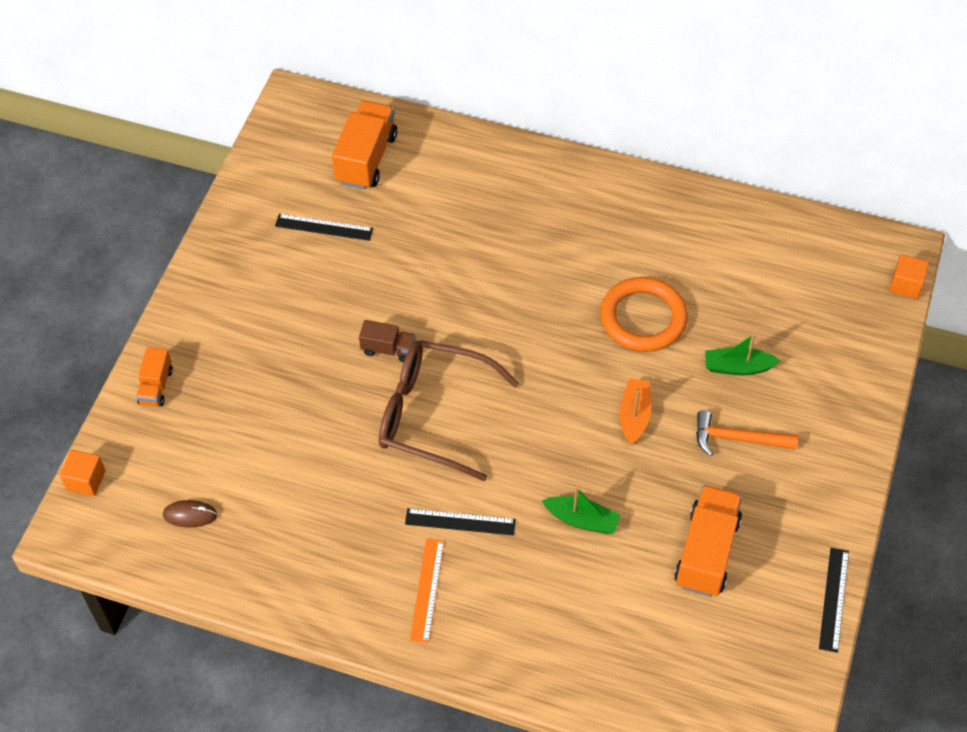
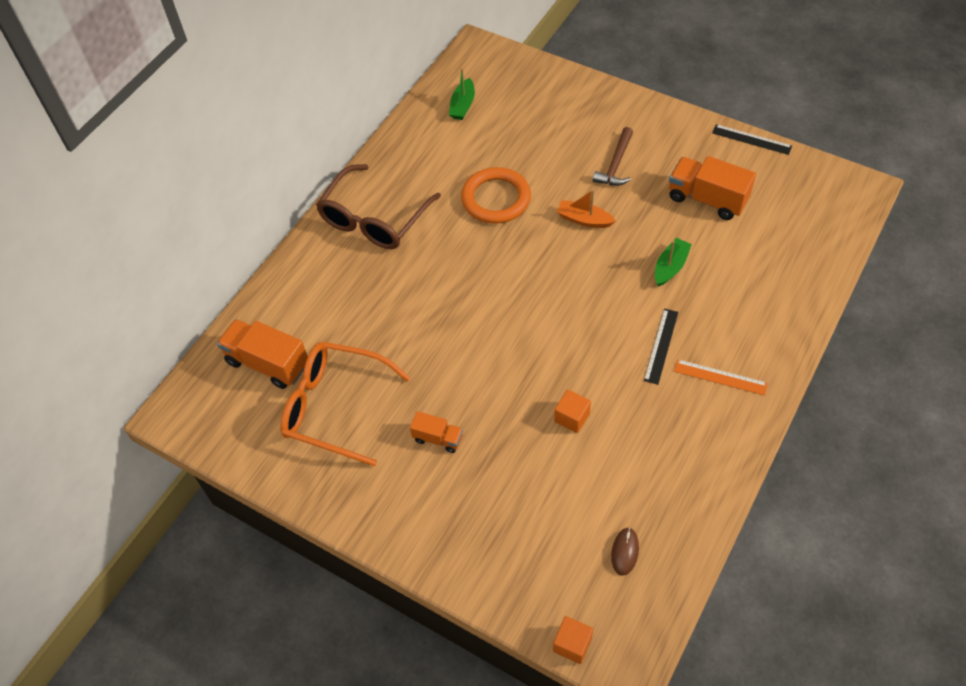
camera: 75 degrees left, 0 degrees up
(156, 386) = (478, 570): orange truck -> orange truck (438, 438)
(324, 227) = (335, 407): black ruler -> orange glasses
(388, 349) = (483, 373): brown truck -> none
(433, 415) = (556, 350): brown glasses -> brown glasses (374, 219)
(737, 438) = (615, 164): orange hammer -> brown hammer
(738, 367) = (554, 152): green boat -> green boat (462, 105)
(905, 285) = (506, 51): orange cube -> orange cube (572, 417)

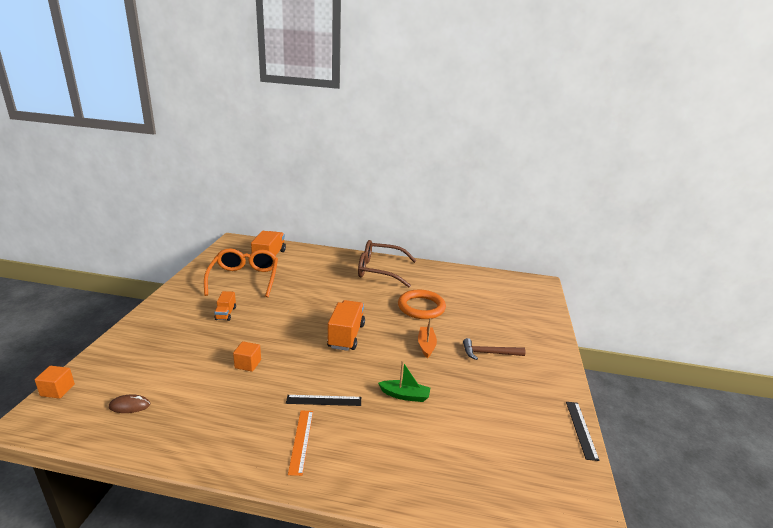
camera: 65 degrees right, 30 degrees down
(462, 105) = (488, 285): green boat -> none
(707, 199) = (490, 408): orange truck -> orange truck (346, 336)

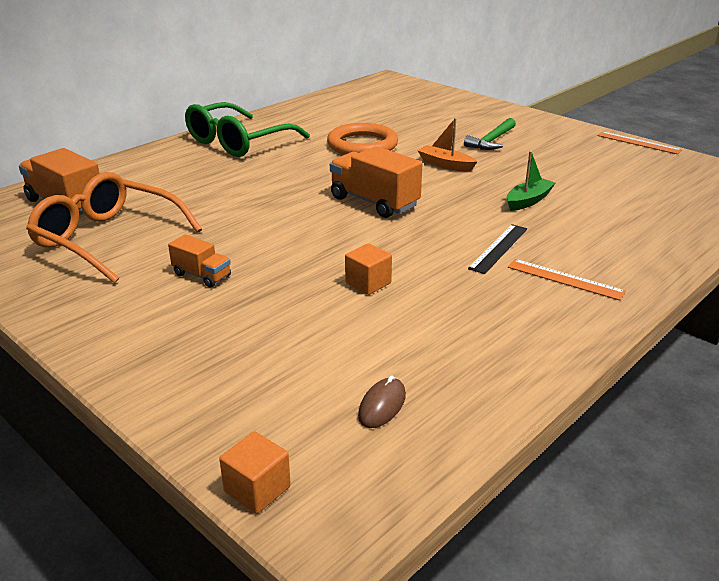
camera: 55 degrees left, 5 degrees up
(379, 270) = (238, 142): brown glasses -> green glasses
(489, 353) = (491, 141): brown hammer -> green hammer
(581, 429) = (638, 143): black ruler -> orange ruler

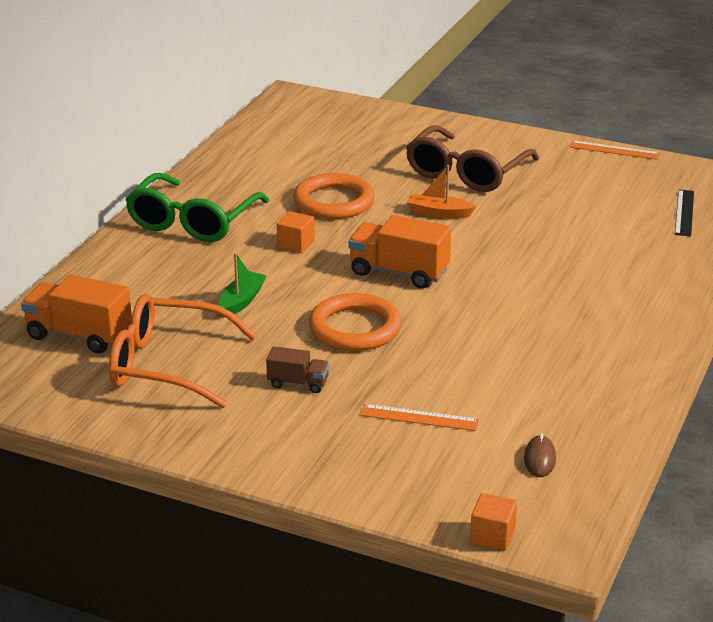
camera: 20 degrees left, 0 degrees up
(202, 275) = (298, 383): orange truck -> brown truck
(296, 239) = (355, 328): none -> orange ring
(368, 283) = (455, 359): orange cube -> orange cube (296, 244)
(491, 141) = (466, 172): green hammer -> brown glasses
(498, 248) = (547, 301): black ruler -> black ruler (684, 212)
(528, 201) = (545, 243): green boat -> green boat (241, 301)
(565, 279) = (620, 321): orange ruler -> orange ruler (419, 417)

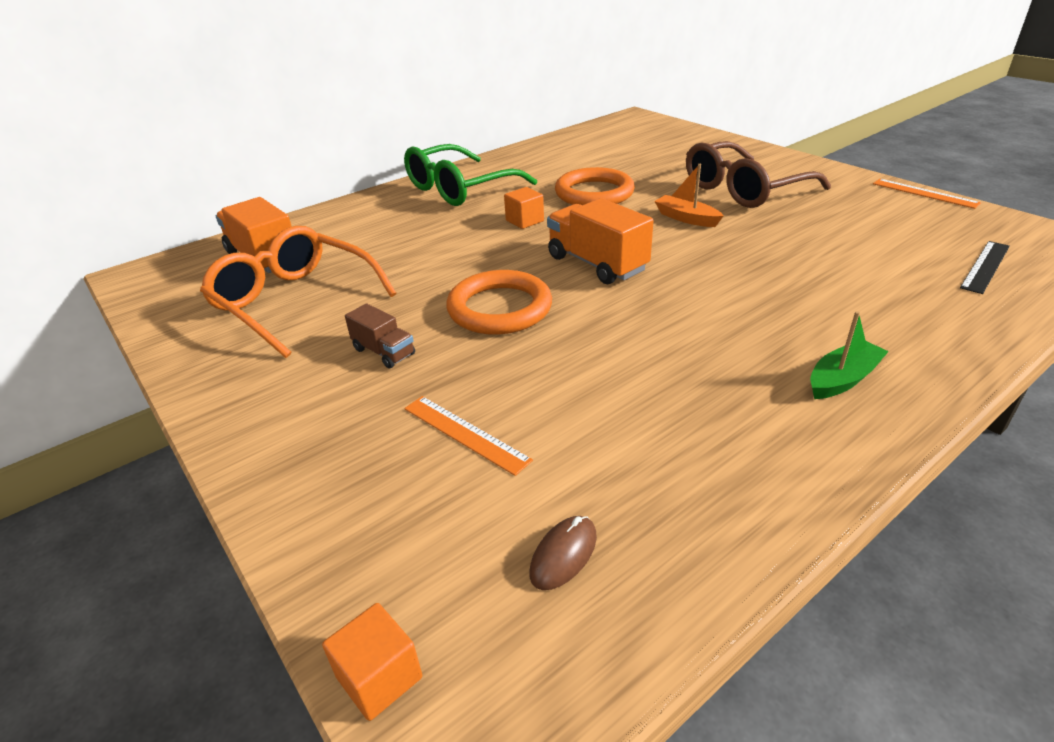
camera: 30 degrees right, 5 degrees up
(241, 301) = (424, 259): green boat -> green boat (842, 379)

